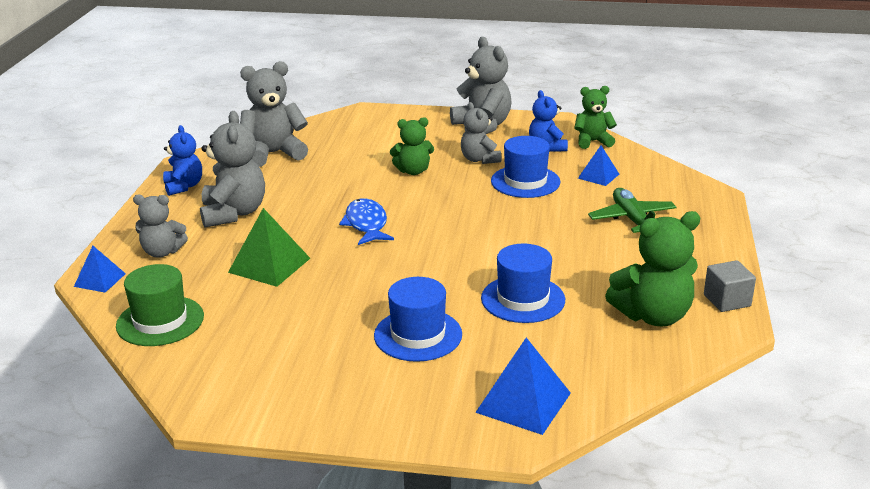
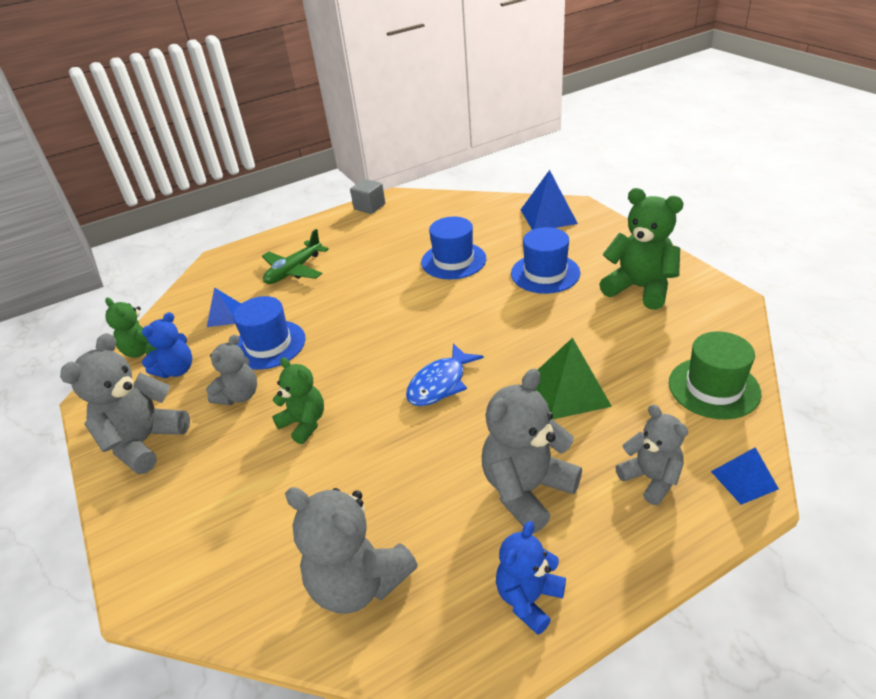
camera: 125 degrees left, 10 degrees up
(653, 316) = (414, 218): green teddy bear -> green teddy bear (640, 288)

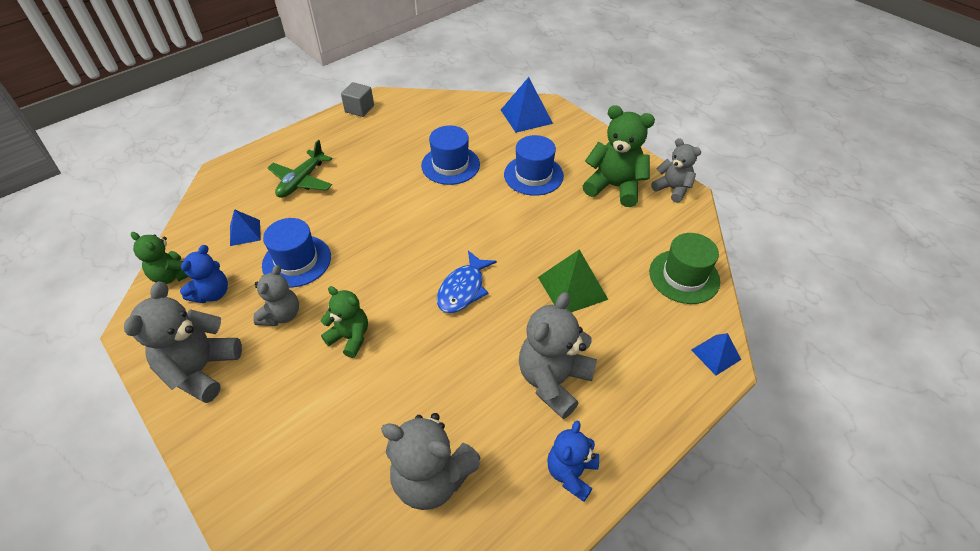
camera: 15 degrees left, 10 degrees up
(651, 479) = (647, 360): grey teddy bear -> grey teddy bear (672, 189)

